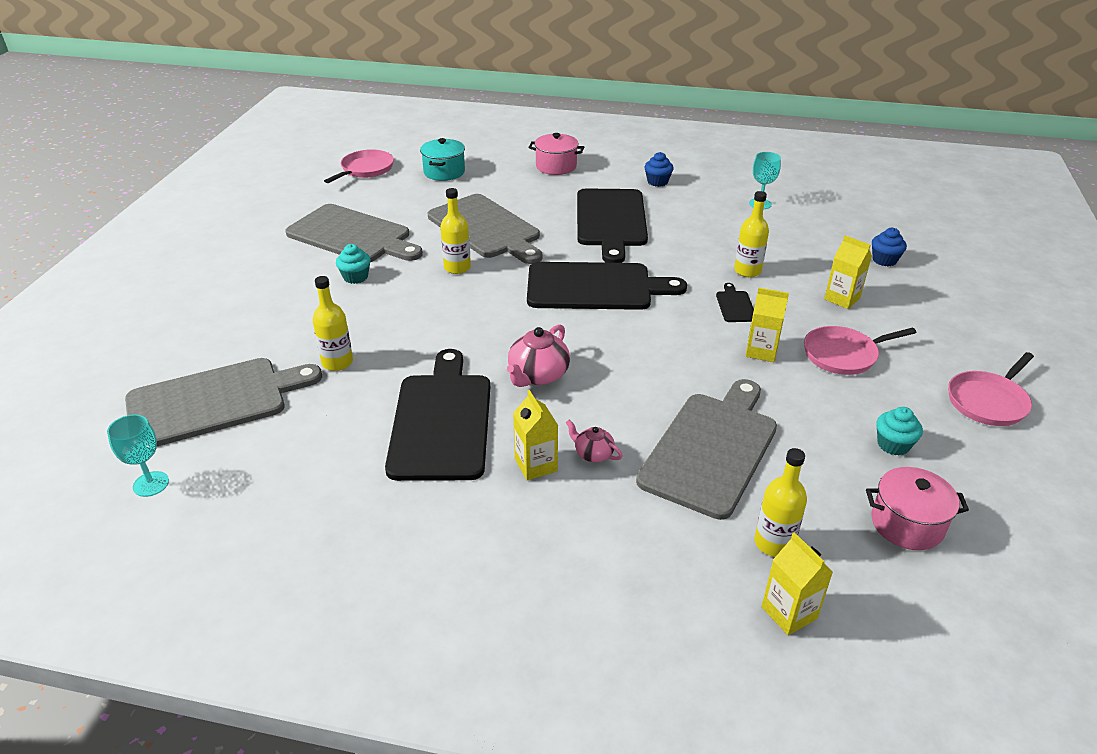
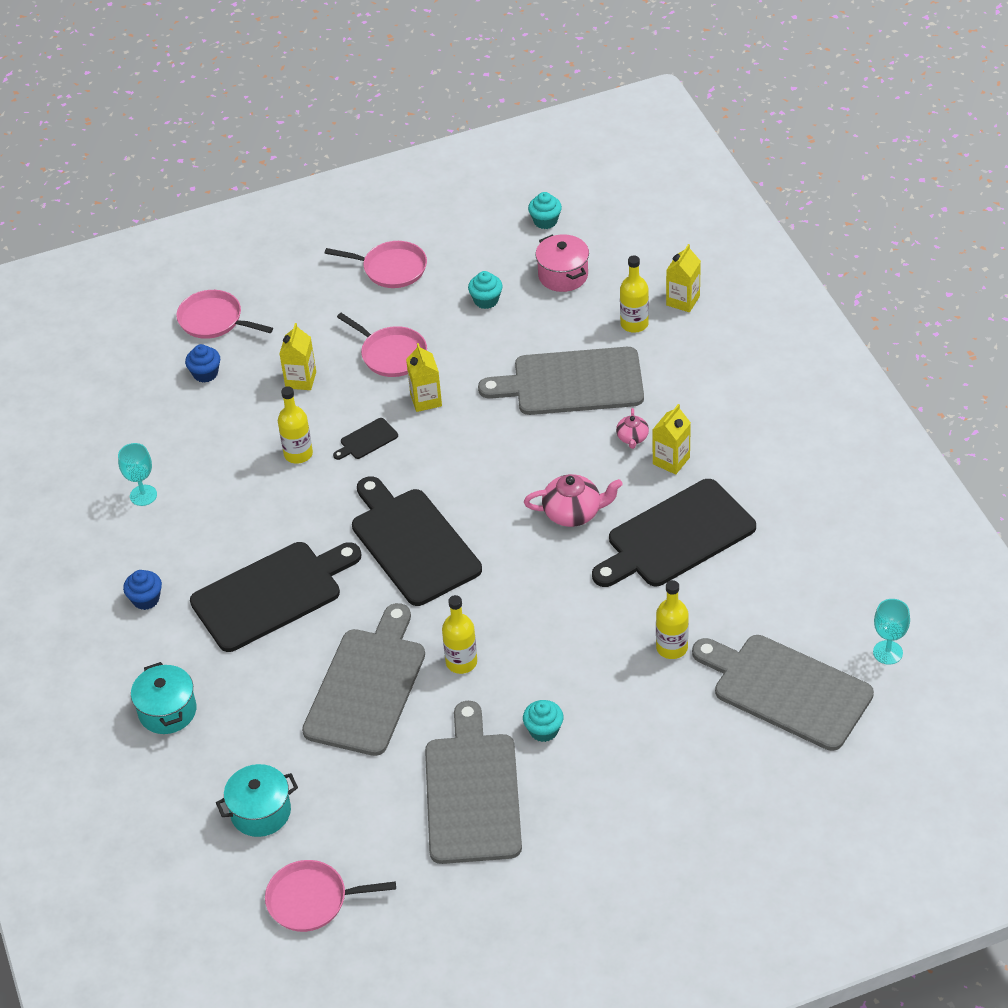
camera: 120 degrees left, 10 degrees up
(556, 166) = (167, 711): pink pot -> turquoise pot
(958, 282) = (214, 320): none -> pink pan
(1034, 558) = (545, 221): none -> turquoise cupcake

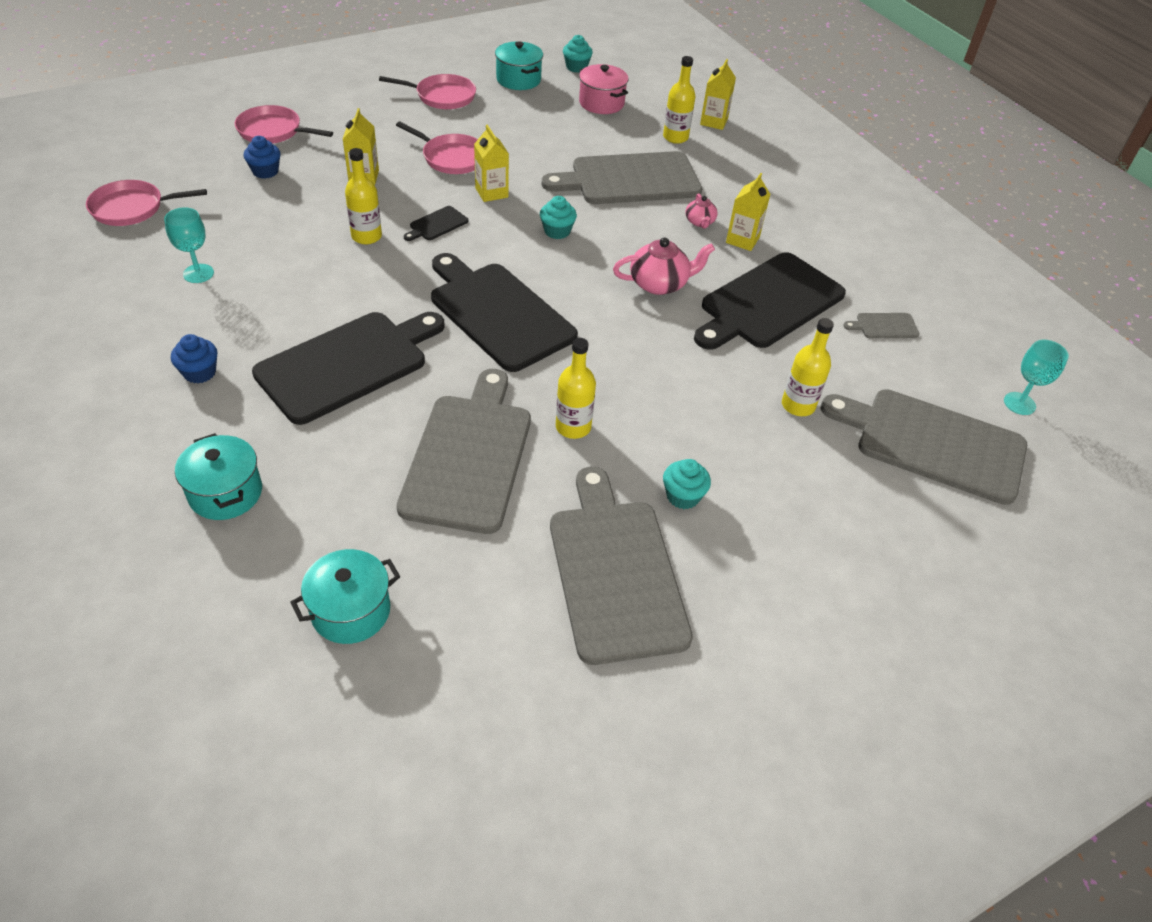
camera: 15 degrees left, 0 degrees up
(311, 900) = (429, 727): pink pan -> pink pan (131, 208)
(477, 242) = (518, 80): none -> turquoise pot
(486, 300) = (535, 119): turquoise cupcake -> turquoise cupcake (557, 231)
(785, 565) = (884, 326): none -> grey cutting board

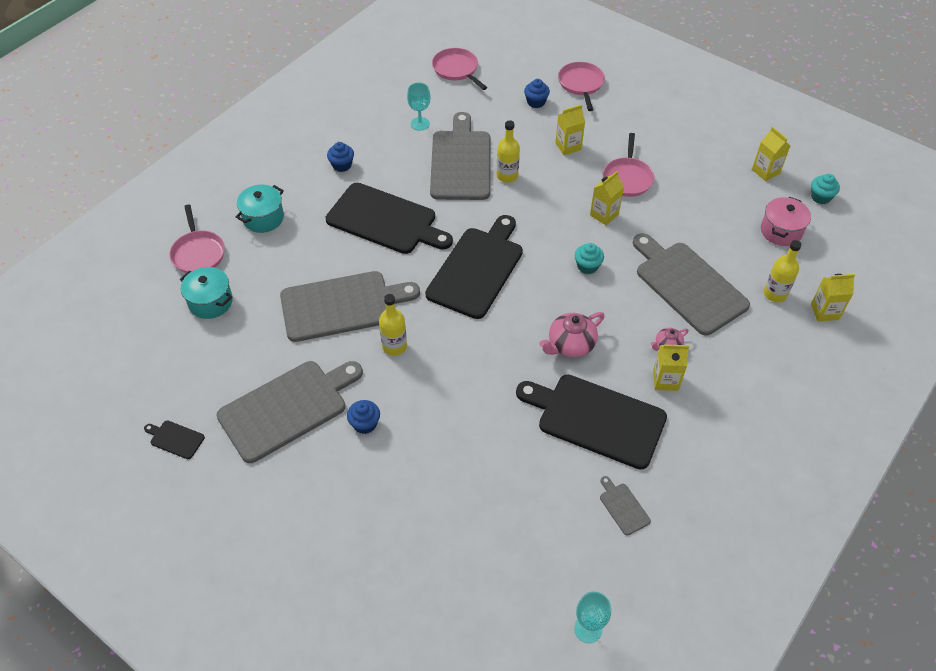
camera: 70 degrees right, 5 degrees up
(437, 224) = (545, 202): black cutting board -> black cutting board (175, 439)
(442, 96) = (700, 141): pink pan -> pink pan (198, 253)
(518, 80) = (765, 171): turquoise pot -> yellow carton
(659, 284) = (570, 345): pink teapot -> pink teapot turned 90 degrees clockwise
(683, 496) = (365, 424): turquoise cupcake -> blue cupcake
(798, 405) = (490, 468): yellow bottle -> none
(933, 443) = (501, 569): grey cutting board -> grey cutting board (461, 162)

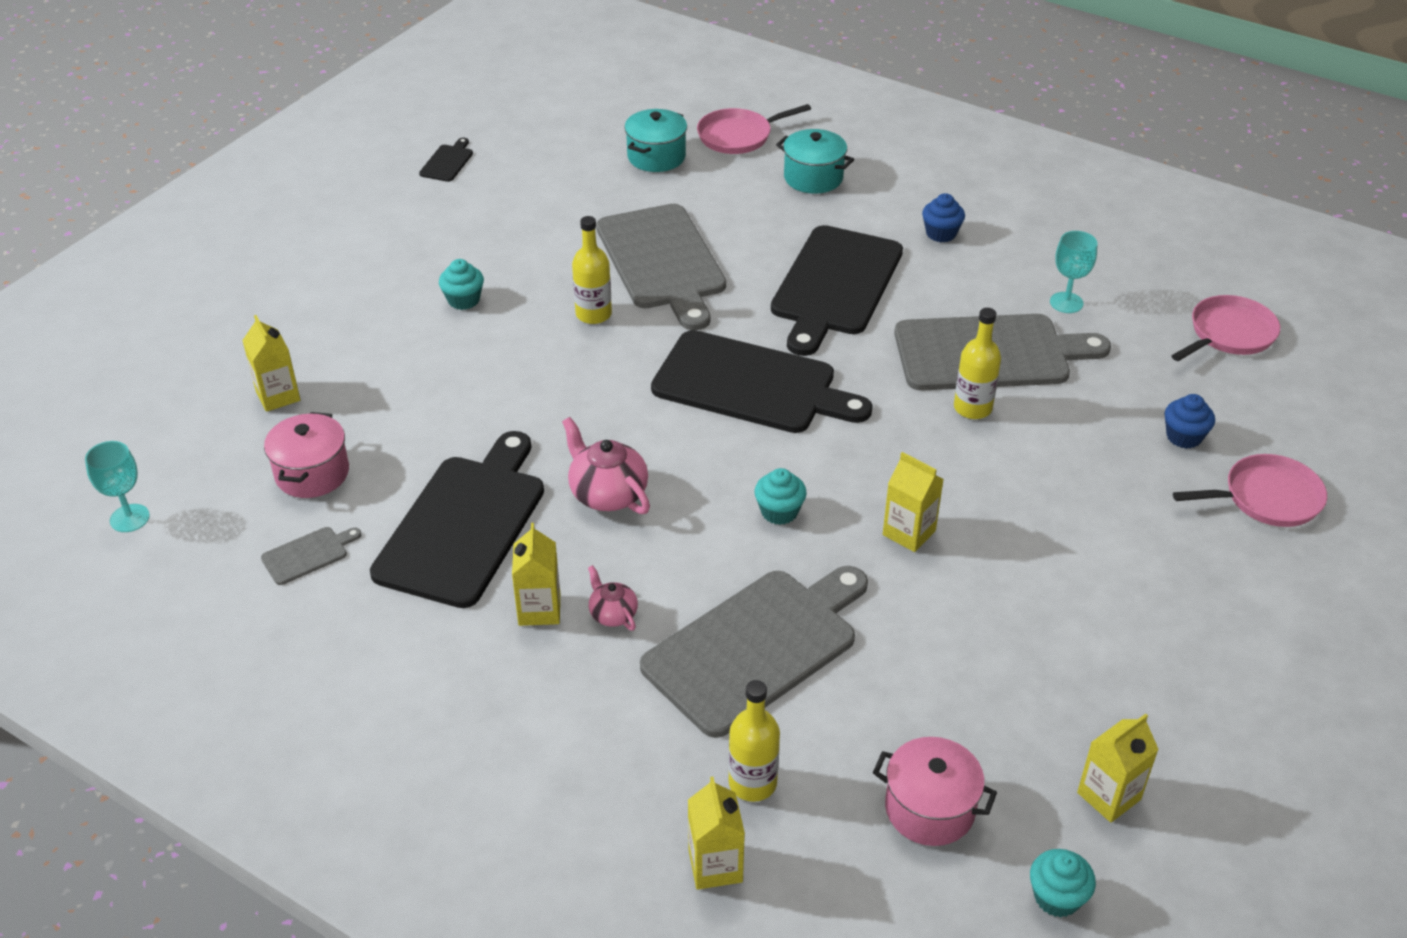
camera: 85 degrees right, 10 degrees down
(287, 408) = (489, 236): grey cutting board -> none
(365, 424) = (463, 300): blue cupcake -> turquoise cupcake
(546, 511) = (312, 473): none -> pink pot
(568, 146) = (1075, 482): yellow carton -> yellow carton (278, 396)
(627, 178) = (1015, 566): pink pan -> none

